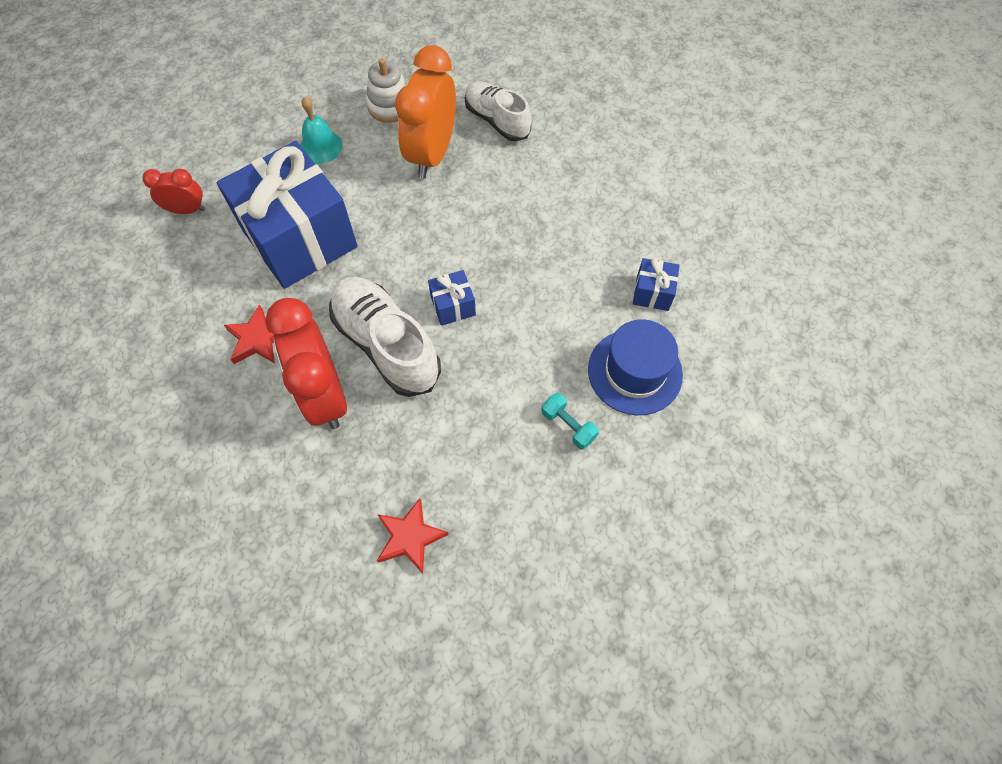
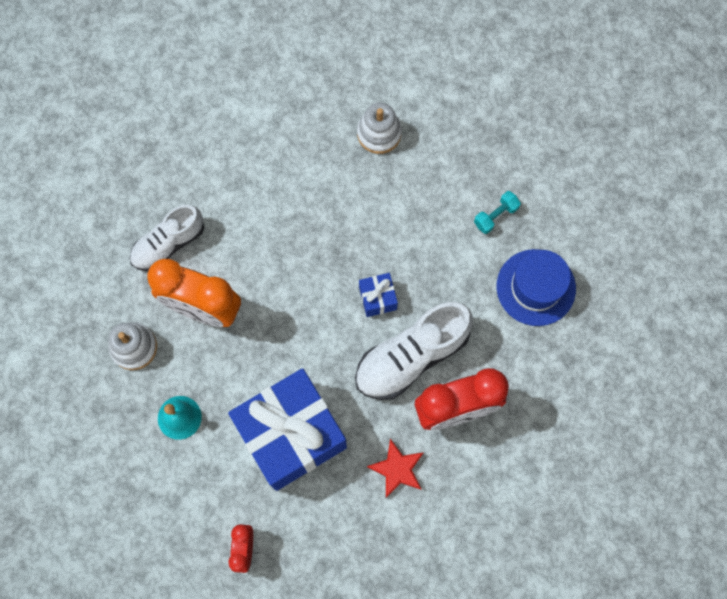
camera: 85 degrees left, 10 degrees up
(410, 537) = (580, 342): red star -> none
(635, 372) = (452, 159): blue hat -> blue hat (536, 287)
(652, 293) = (379, 133): blue gift -> white stacking toy

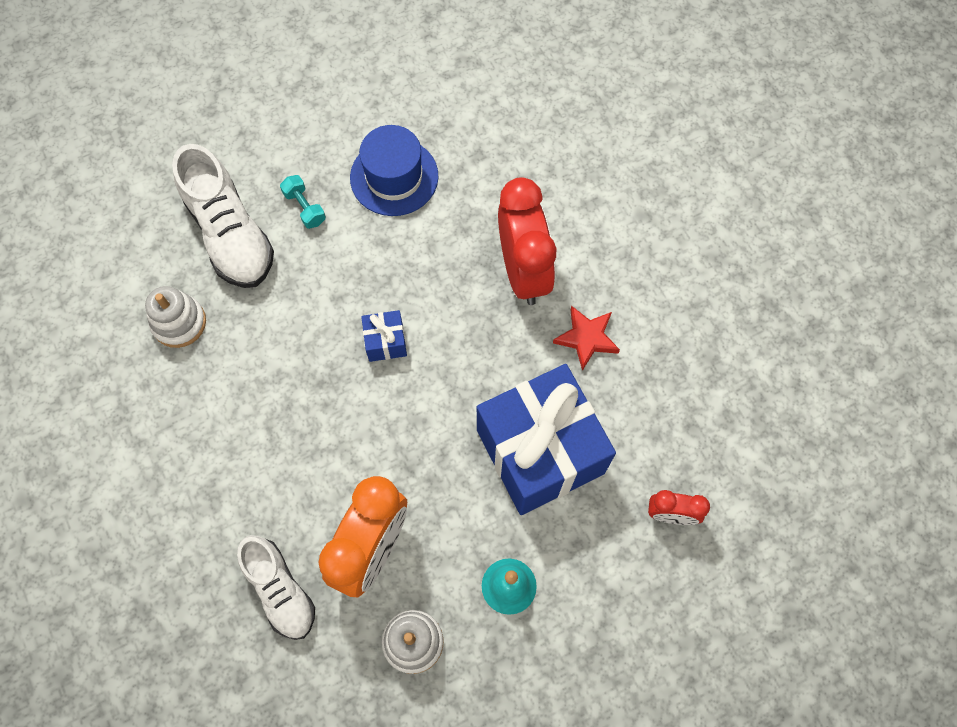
camera: 85 degrees left, 5 degrees down
(411, 356) = (459, 311): white shoe -> white shoe (230, 234)

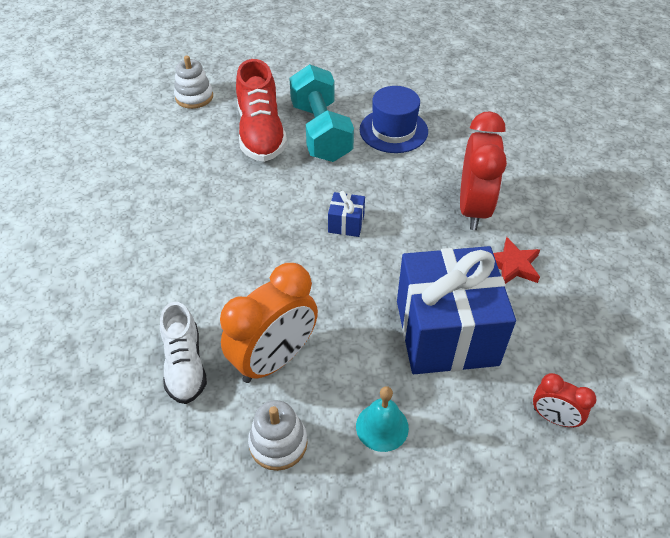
camera: 20 degrees right, 20 degrees down
(179, 323) = (199, 172): white stacking toy -> white stacking toy (194, 97)
(230, 234) = (261, 133): white shoe -> red shoe
(304, 207) = (321, 132): turquoise dumbbell -> turquoise dumbbell, size x2.50

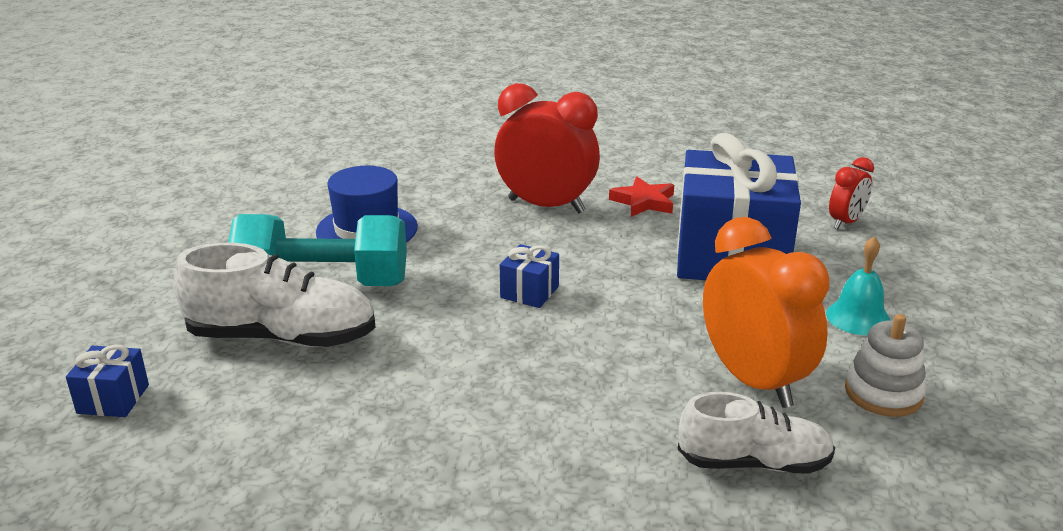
camera: 75 degrees left, 20 degrees down
(194, 97) = (113, 399): white stacking toy -> blue gift
(261, 133) = (282, 337): red shoe -> white shoe

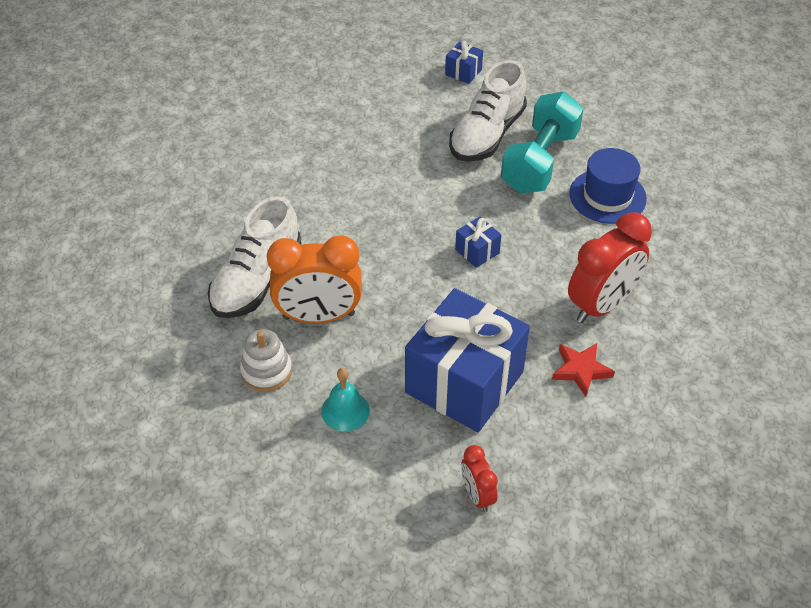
camera: 115 degrees right, 20 degrees up
(754, 463) = (256, 280): white shoe -> white shoe, size x1.51

